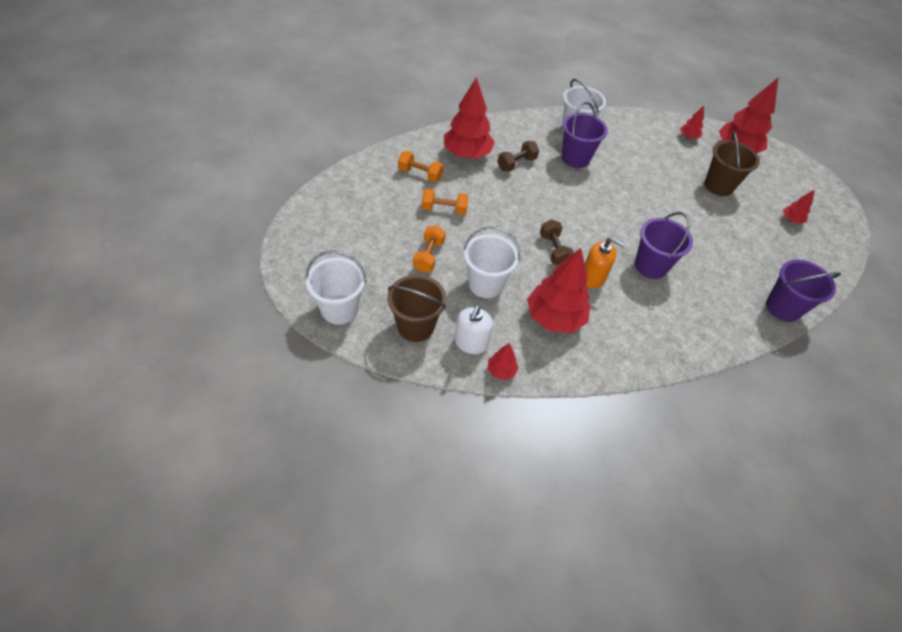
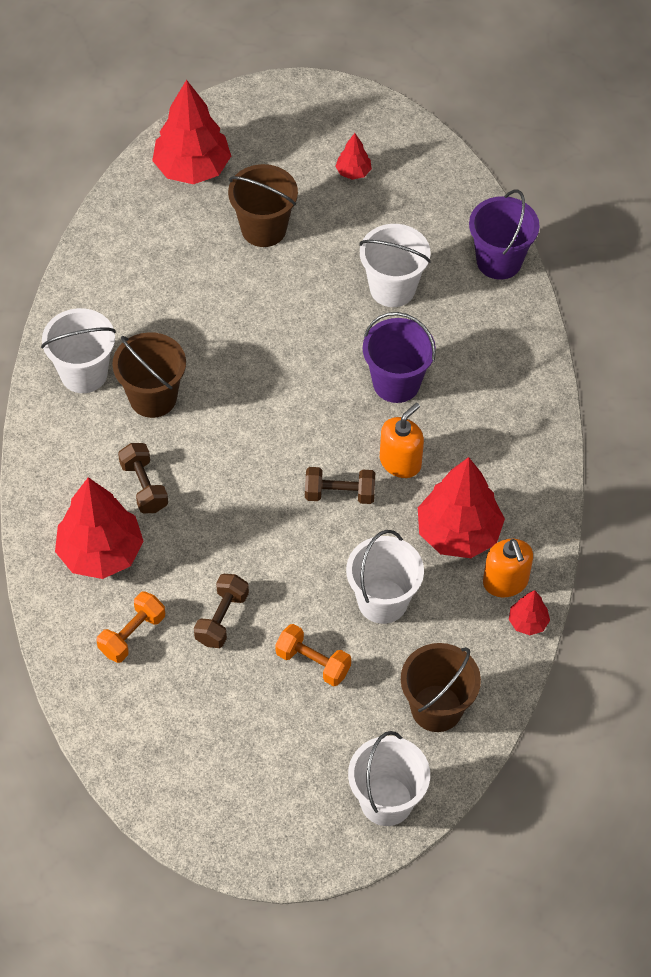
camera: 70 degrees left, 5 degrees up
(444, 209) = (221, 618): orange dumbbell -> brown dumbbell
(471, 343) = (477, 646): white soap dispenser -> none
(528, 352) = (505, 582): none -> orange soap dispenser
(575, 158) = (153, 397): purple bucket -> brown bucket
(688, 137) = (145, 219): red tree -> none
(720, 253) = (392, 288): none -> white bucket

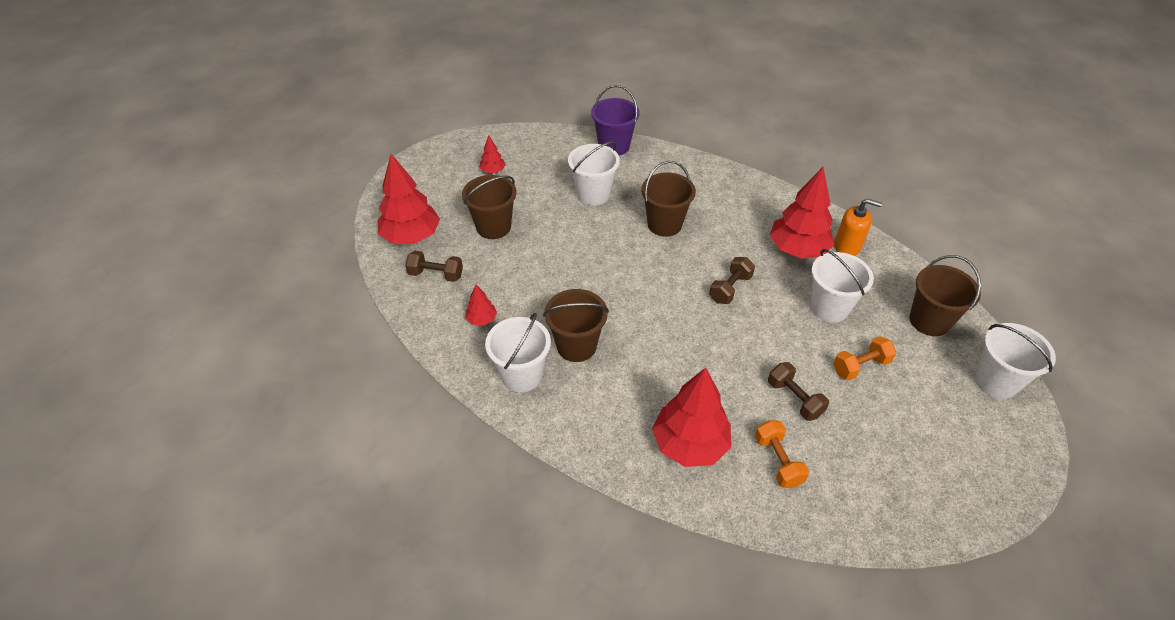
camera: 55 degrees left, 10 degrees down
(144, 486) = (649, 388): brown dumbbell -> brown dumbbell (436, 274)
(396, 383) = (664, 224): purple bucket -> brown bucket
(400, 462) = (725, 250): orange soap dispenser -> none
(527, 622) = (883, 251): red tree -> red tree (482, 319)

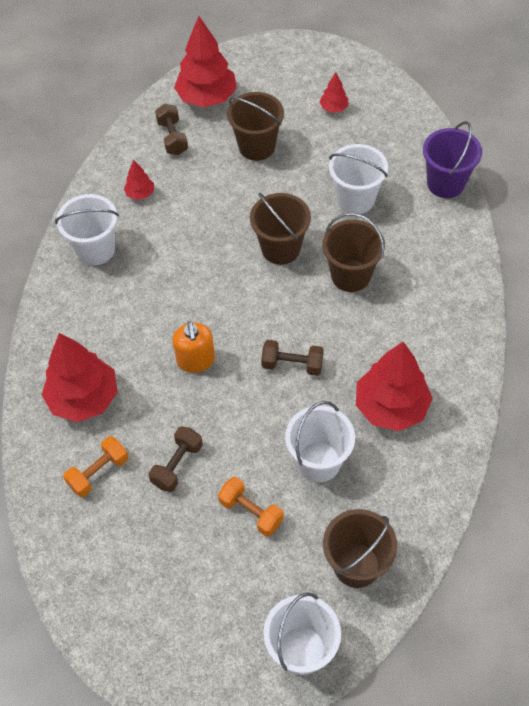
camera: 65 degrees right, 10 degrees up
(576, 346) = (148, 273): brown bucket -> brown bucket (280, 248)
(847, 246) = (428, 454): orange soap dispenser -> orange soap dispenser (196, 360)

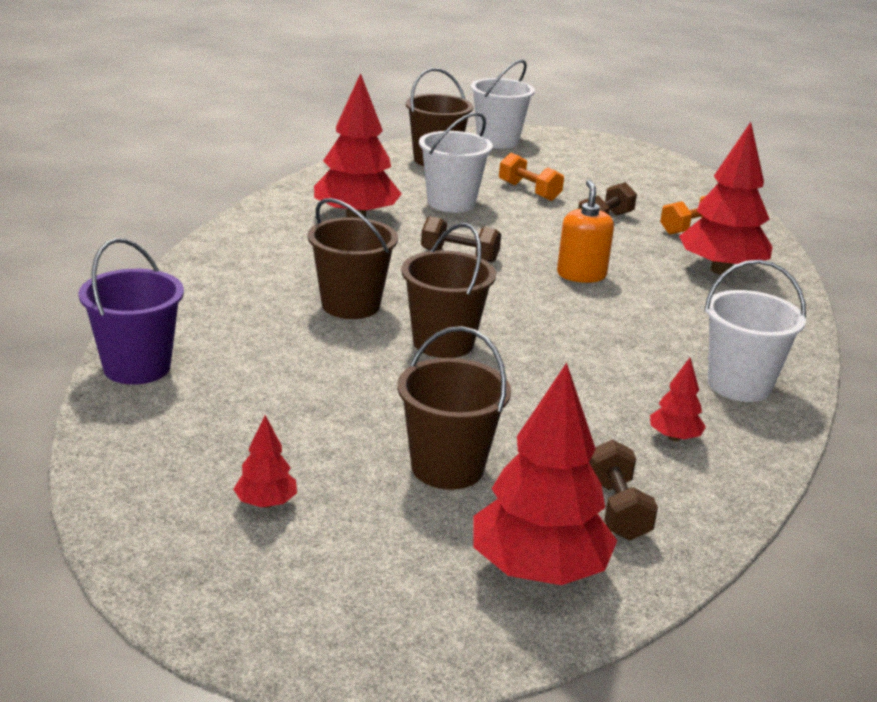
camera: 175 degrees left, 30 degrees down
(355, 199) = (299, 373): white bucket -> none

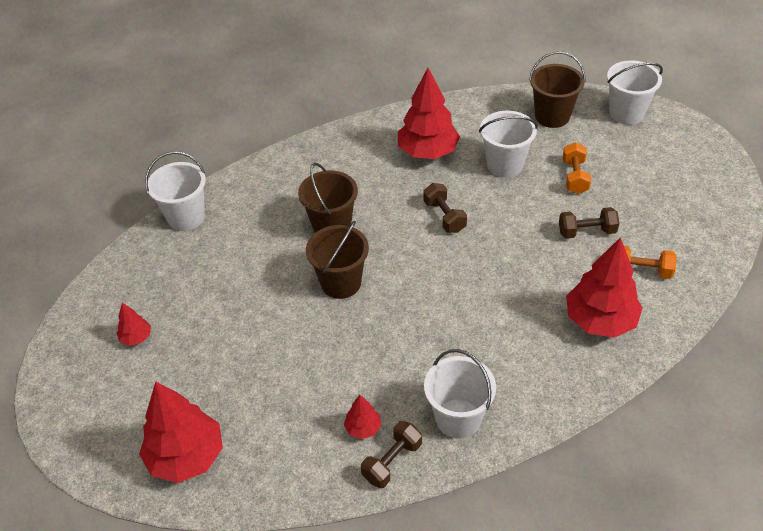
camera: 50 degrees right, 20 degrees up
(137, 367) = (186, 217): purple bucket -> white bucket
(447, 467) = (230, 369): brown bucket -> none
(581, 275) = (496, 273): orange soap dispenser -> none
(616, 509) = (267, 450): brown dumbbell -> brown dumbbell (392, 461)

